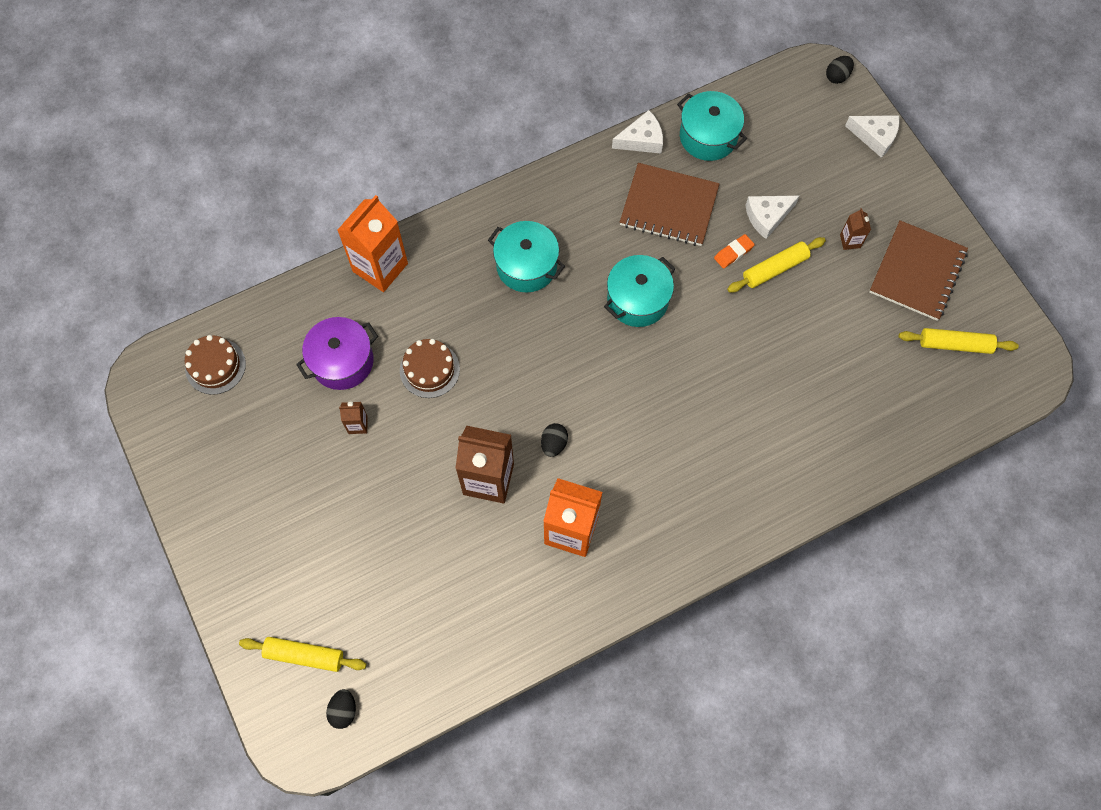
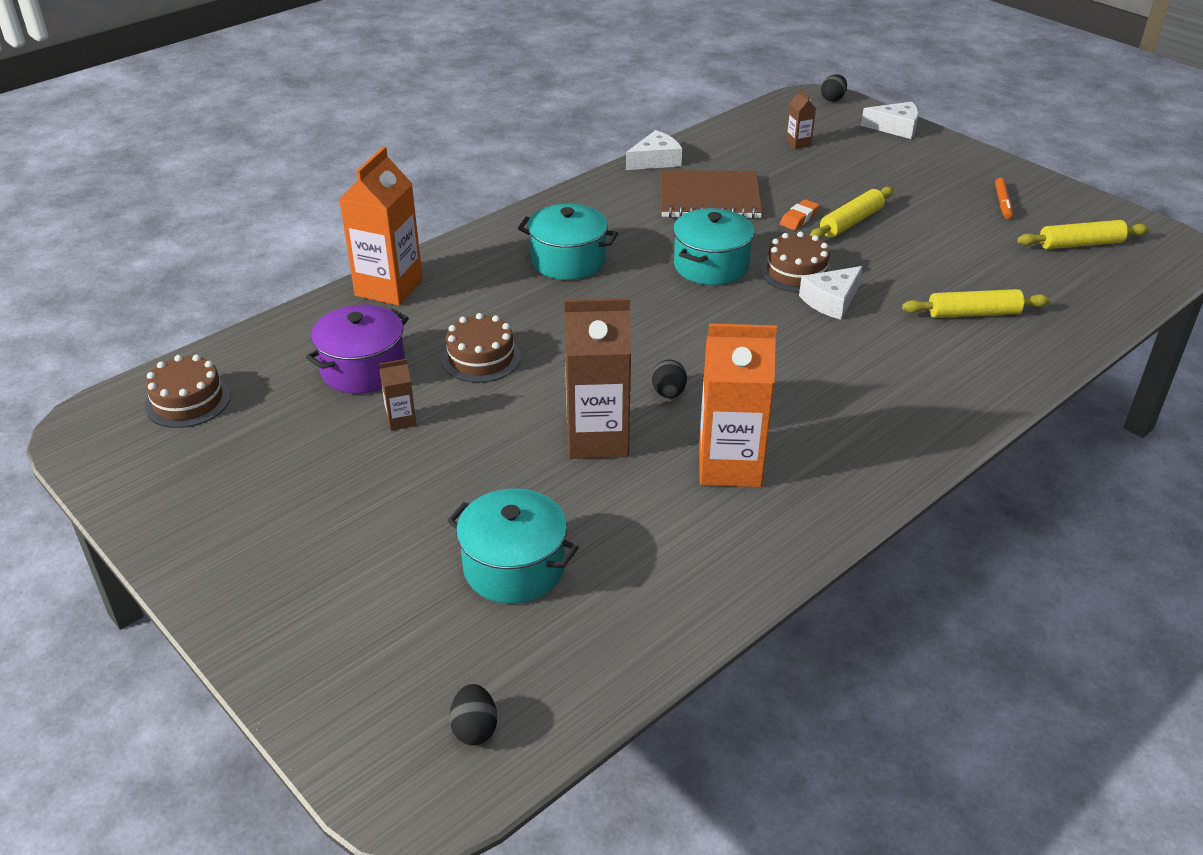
camera: 15 degrees left, 30 degrees down
(304, 655) = (391, 674): yellow rolling pin -> yellow rolling pin (973, 313)
(703, 324) = (796, 272): none -> brown cake
(708, 136) = (725, 149): turquoise pot -> turquoise pot (514, 567)
(767, 217) = (820, 190): white cheese -> white cheese (831, 301)
(850, 241) = (918, 193): brown carton -> brown carton (798, 143)
(917, 272) = (1002, 203): brown notebook -> orange marker

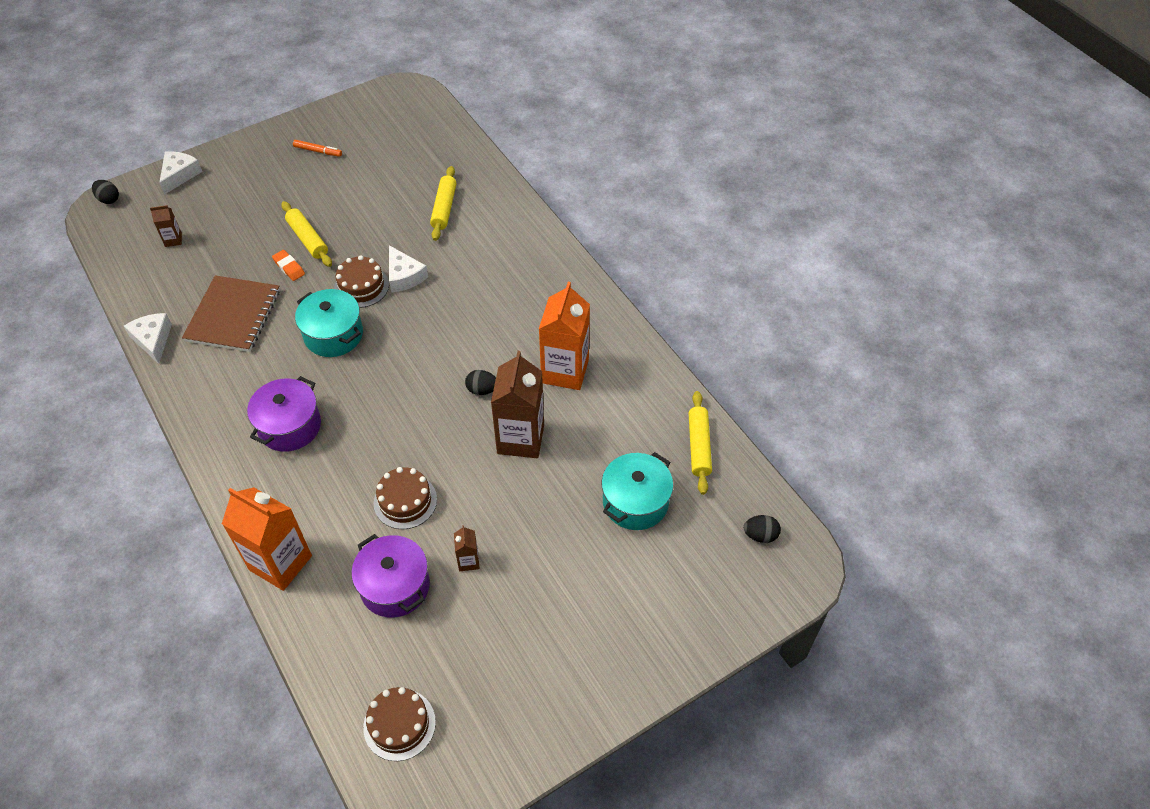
camera: 80 degrees left, 15 degrees up
(568, 261) = (289, 426): turquoise pot -> purple pot
(1080, 244) = (385, 131): yellow rolling pin -> yellow rolling pin (699, 446)

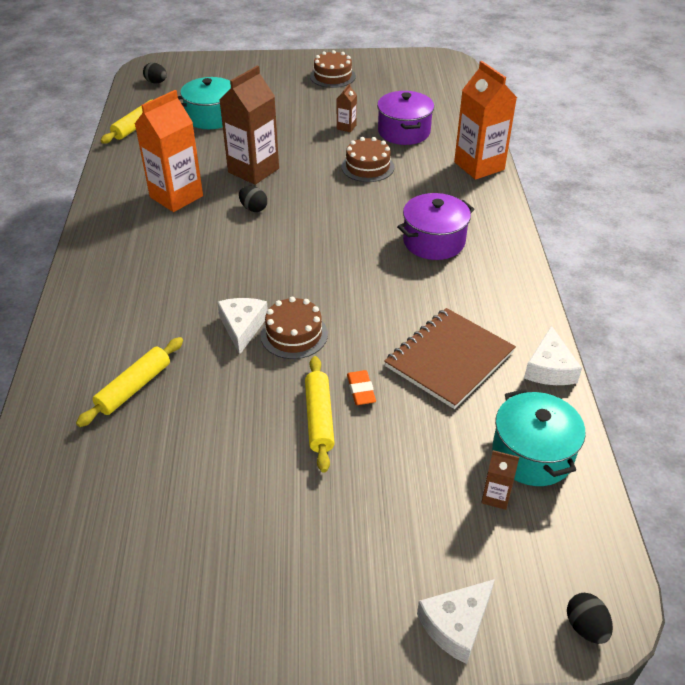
camera: 150 degrees left, 10 degrees down
(318, 151) = (221, 565): orange marker -> none
(333, 335) = (352, 299): turquoise pot -> turquoise pot (532, 454)
(399, 724) = (436, 84): brown cake -> brown cake (332, 76)

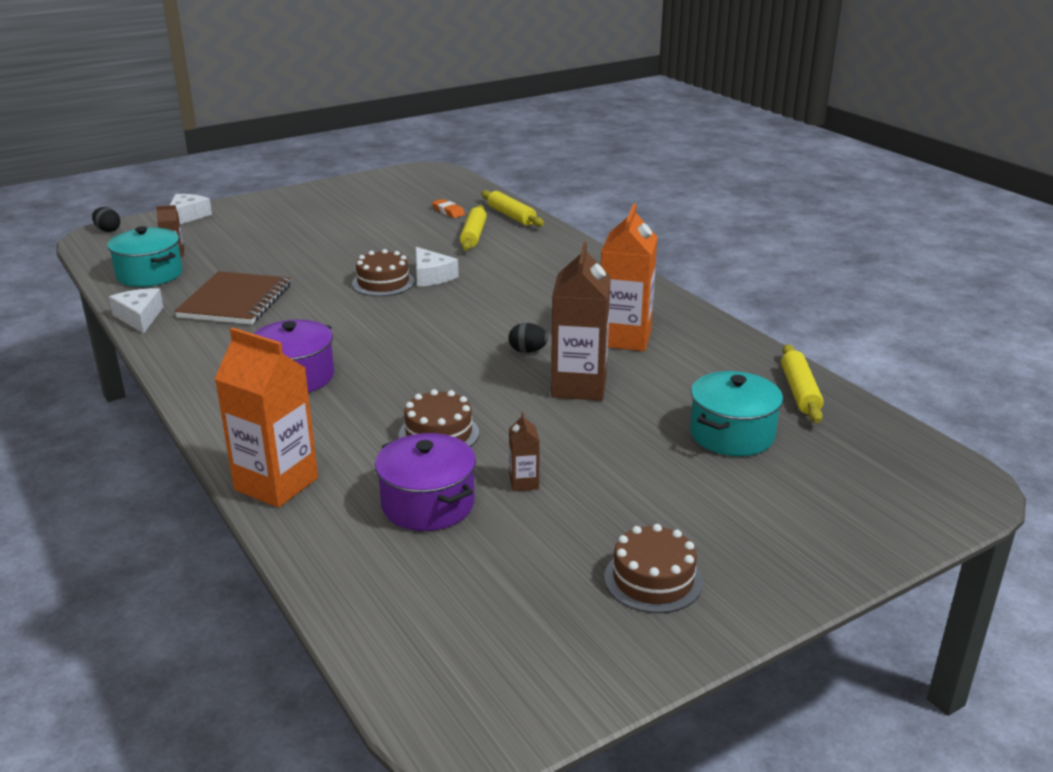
camera: 150 degrees right, 15 degrees down
(156, 82) = (900, 461): black egg -> none
(319, 418) = (323, 253): yellow rolling pin -> yellow rolling pin (511, 216)
(361, 390) = (301, 271): orange eraser -> orange eraser (448, 211)

